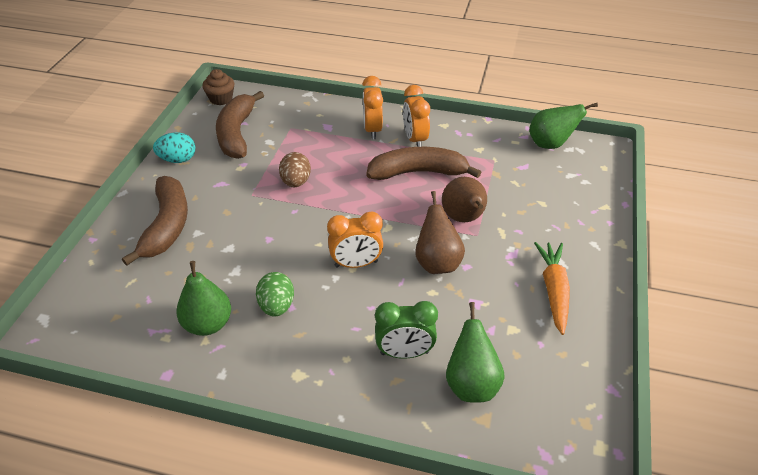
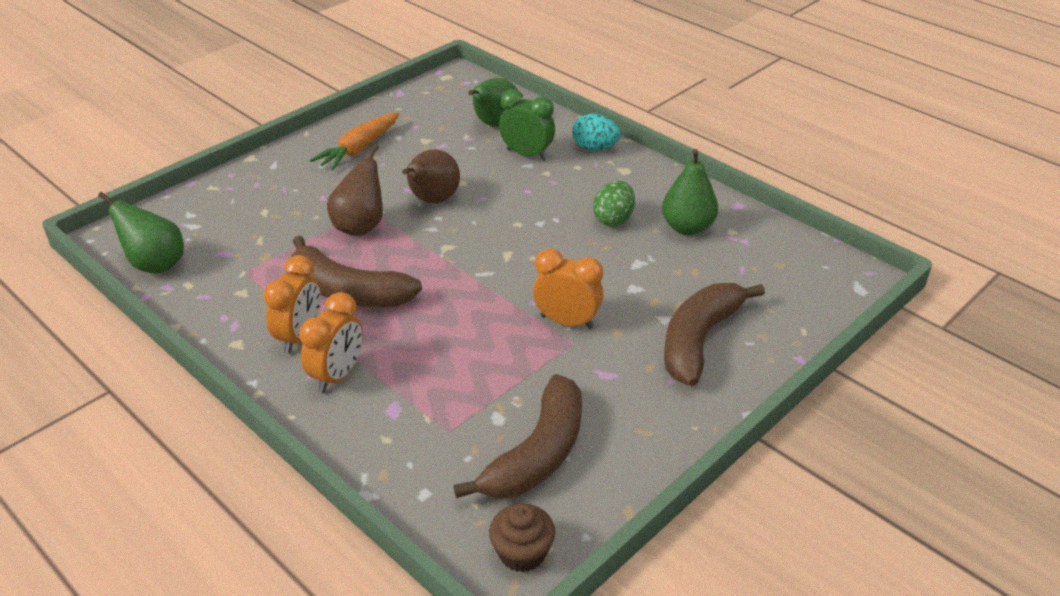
camera: 150 degrees left, 5 degrees down
(178, 160) = (651, 440): turquoise egg -> turquoise egg (595, 148)
(296, 182) = (506, 337): brown egg -> none
(356, 264) = (510, 226): orange clock -> orange clock (567, 322)

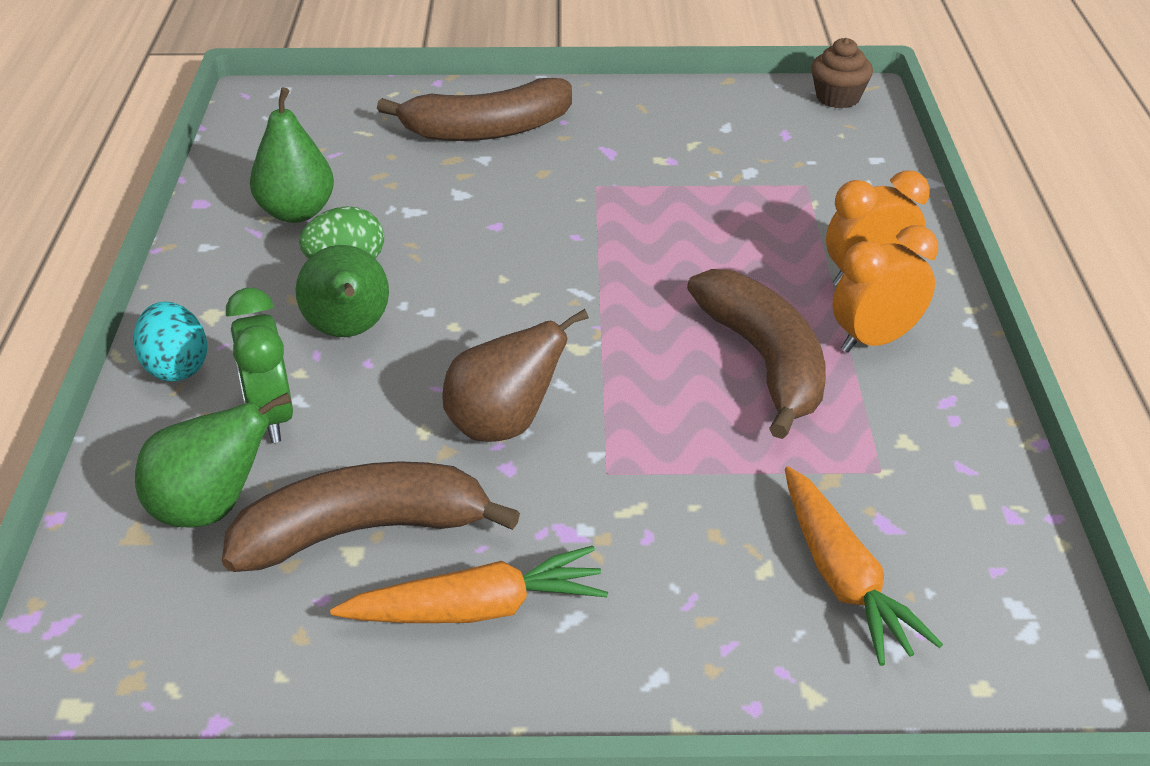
camera: 135 degrees left, 0 degrees up
(155, 265) = (1012, 568): green pear -> green pear (349, 331)
(228, 224) = (843, 579): none -> orange carrot
(360, 226) = (649, 446): brown pear -> none
(537, 454) = (749, 135): brown banana -> brown banana (363, 531)
(567, 322) = (574, 202): orange clock -> none

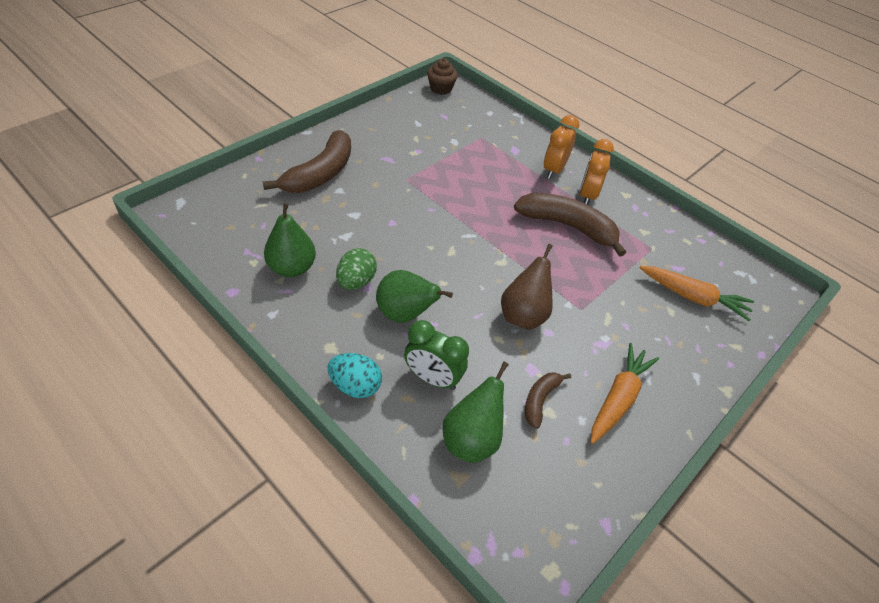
camera: 50 degrees left, 10 degrees up
(363, 531) = (540, 400): brown banana -> brown banana, size x0.51

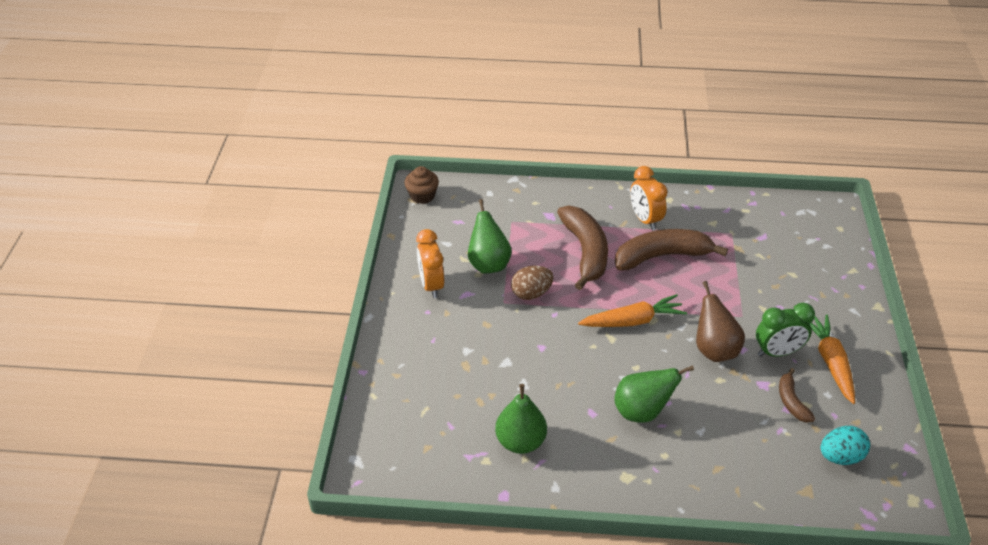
camera: 35 degrees left, 5 degrees down
(320, 174) = (433, 347): brown banana -> brown banana (585, 252)
(355, 386) = (677, 489): turquoise egg -> turquoise egg (840, 456)
(356, 281) = (579, 414): green egg -> none
(432, 186) = (531, 293): none -> brown egg
(433, 378) = (715, 442): green clock -> green clock (777, 352)
(471, 439) = (785, 461): green pear -> green pear (488, 264)
(553, 170) = (598, 214): orange clock -> orange clock (431, 285)
(693, 297) = (794, 253): orange carrot -> orange carrot (633, 321)

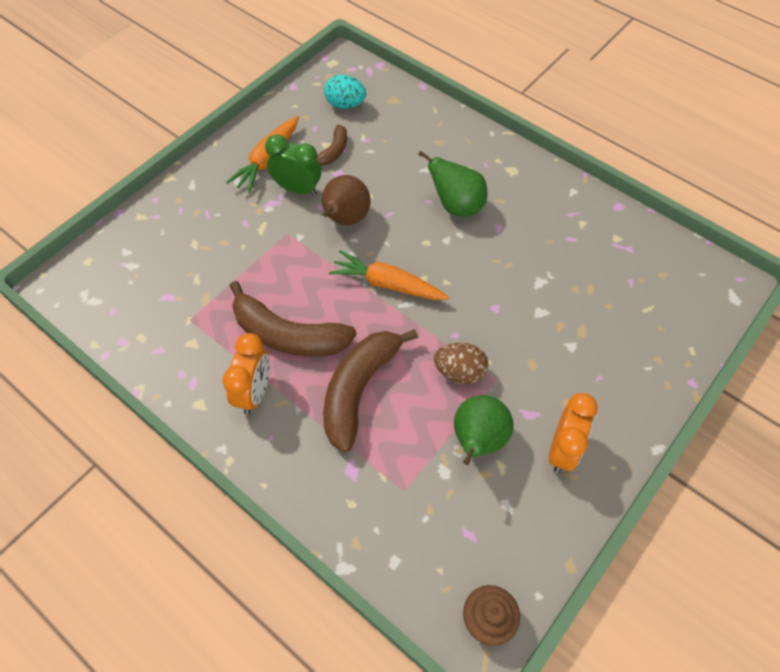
camera: 145 degrees left, 15 degrees up
(520, 442) = (577, 236): green pear -> none

